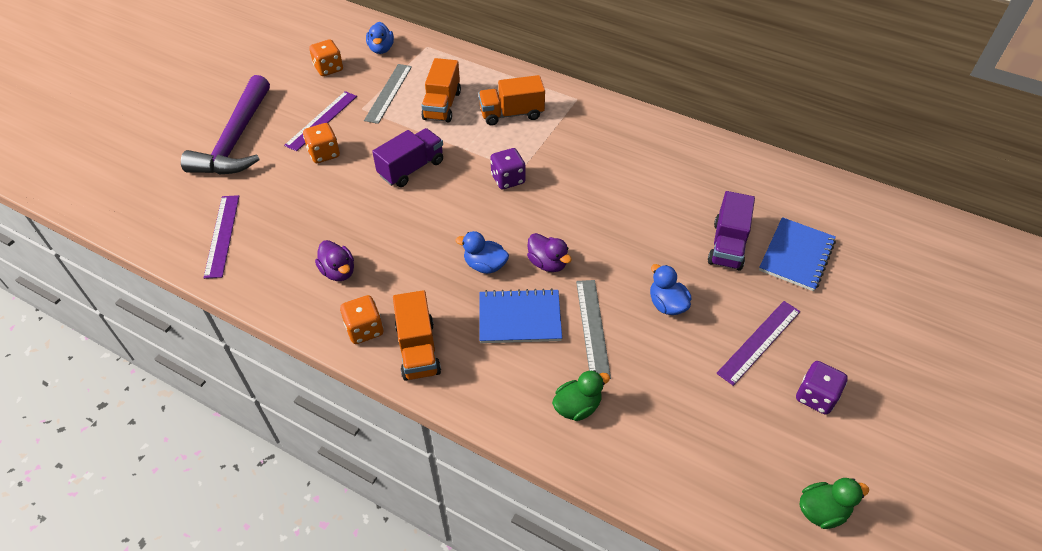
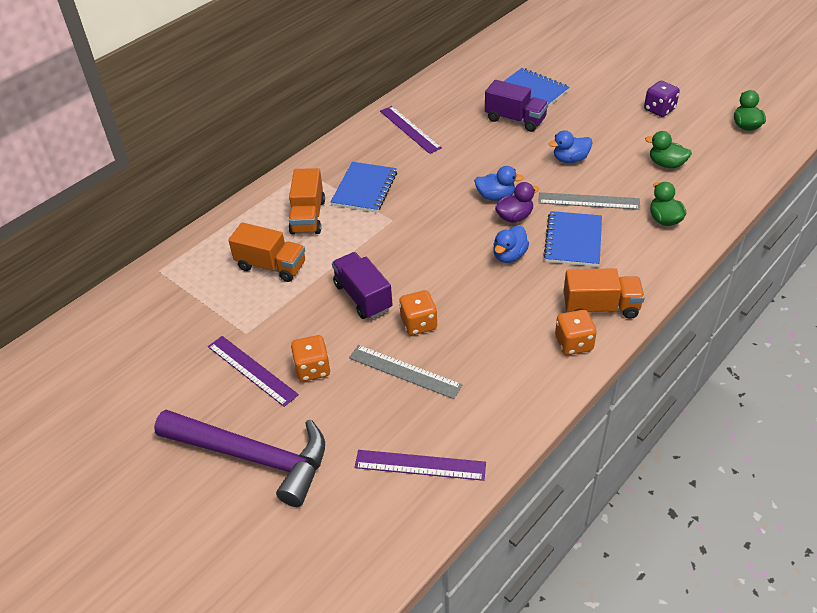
camera: 75 degrees left, 5 degrees down
(328, 68) = (154, 361): orange dice -> orange dice (419, 324)
(338, 271) = (496, 361): purple duck -> none
(381, 49) = (141, 310): blue duck -> blue duck (496, 196)
(388, 93) = (229, 308): grey ruler -> grey ruler (404, 371)
(508, 179) = (402, 229): purple dice -> none
(562, 143) = (364, 189): none -> blue notebook
(691, 407) = (666, 164): none -> green duck
(759, 342) = (611, 123): purple ruler -> purple ruler (410, 129)

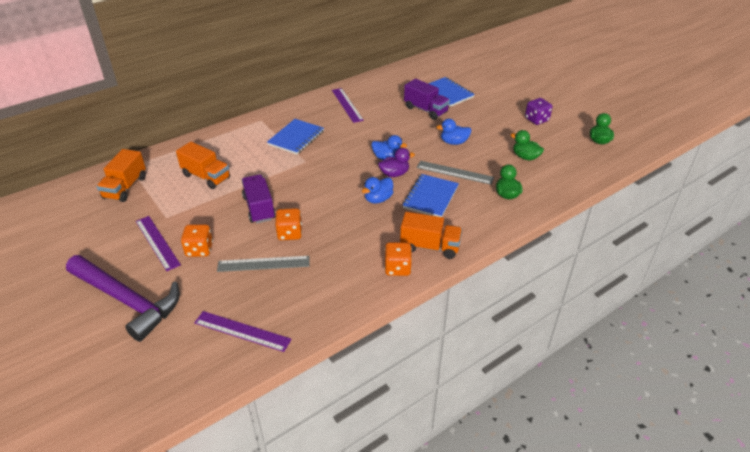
camera: 10 degrees right, 5 degrees down
(308, 216) = (247, 149): orange truck -> orange truck (125, 187)
(404, 371) = (263, 264): grey ruler -> grey ruler turned 45 degrees counterclockwise

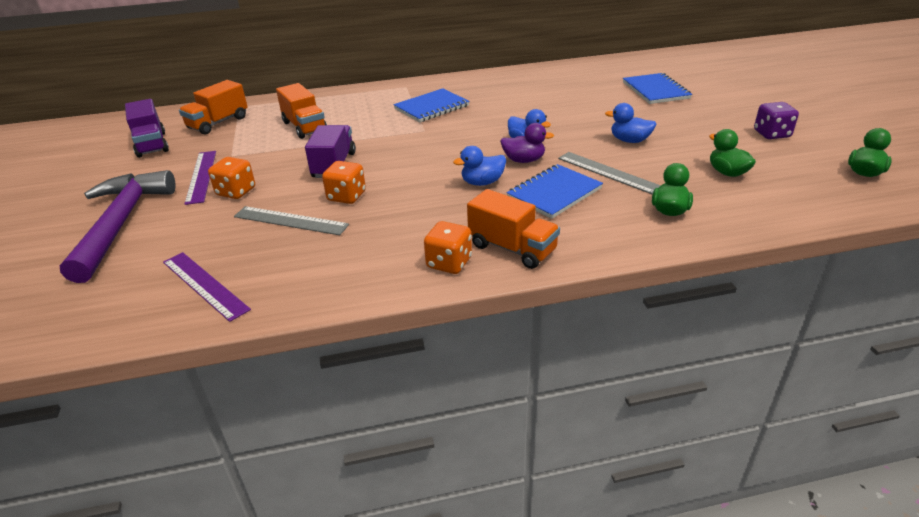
camera: 25 degrees right, 5 degrees down
(127, 301) = (121, 223): purple hammer -> purple hammer turned 150 degrees counterclockwise
(347, 105) = (516, 85): purple ruler -> none
(425, 110) = (614, 103): purple truck -> purple truck (151, 144)

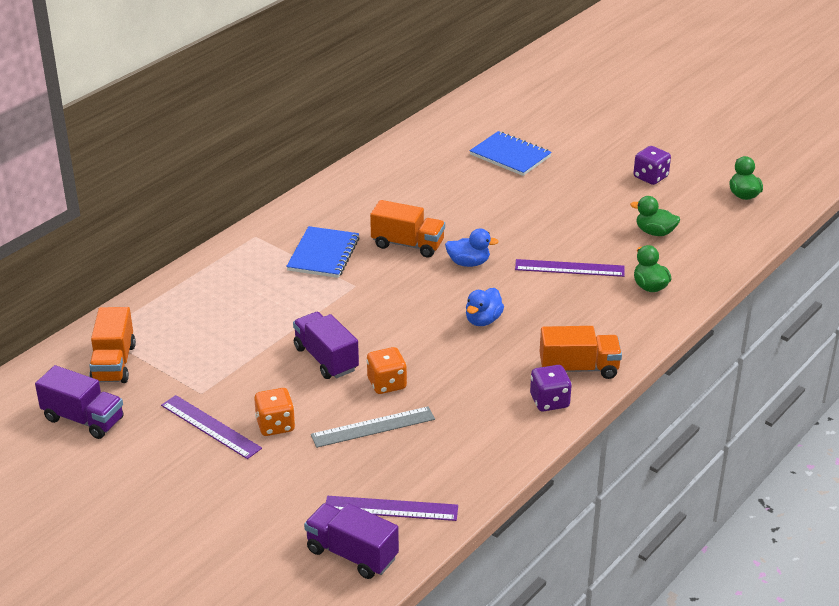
camera: 40 degrees left, 0 degrees up
(121, 223) = (218, 503): purple hammer -> none
(123, 305) = (352, 554): none -> purple truck
(304, 127) = (224, 329): orange truck -> orange truck (407, 244)
(449, 263) = (549, 401): orange dice -> purple dice
(524, 160) = (489, 283): purple duck -> none
(554, 193) = (552, 306): blue notebook -> none
(608, 172) = (569, 268): grey ruler -> purple ruler
(629, 140) = (550, 227): blue duck -> none

